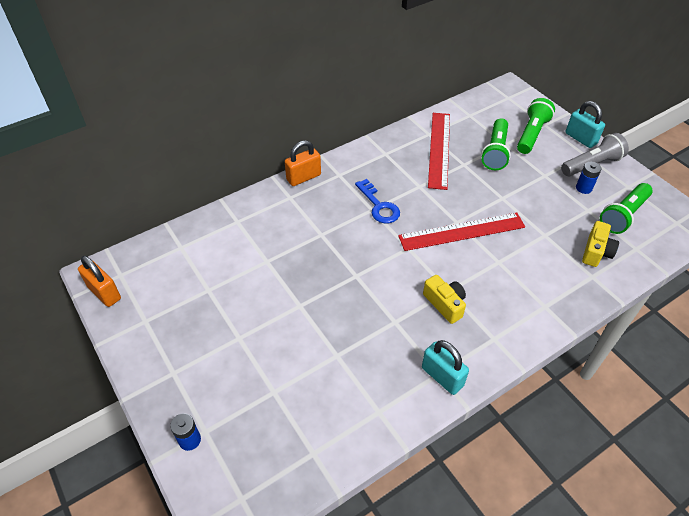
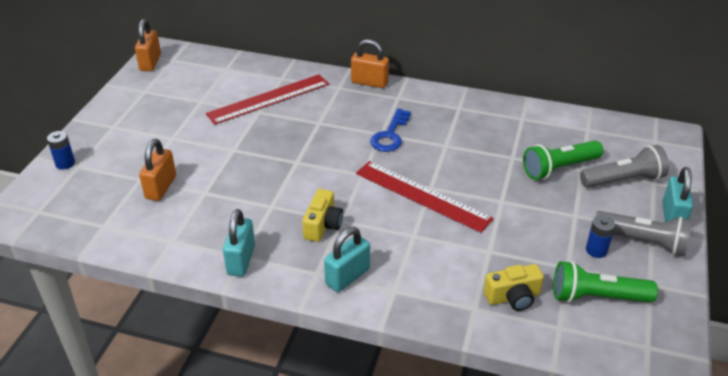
camera: 50 degrees right, 10 degrees down
(301, 382) = (161, 187): none -> orange padlock
(439, 149) = (510, 133): red ruler -> red ruler (268, 99)
(512, 323) = (347, 277): none -> turquoise padlock
(531, 134) = (623, 180): green flashlight -> grey flashlight

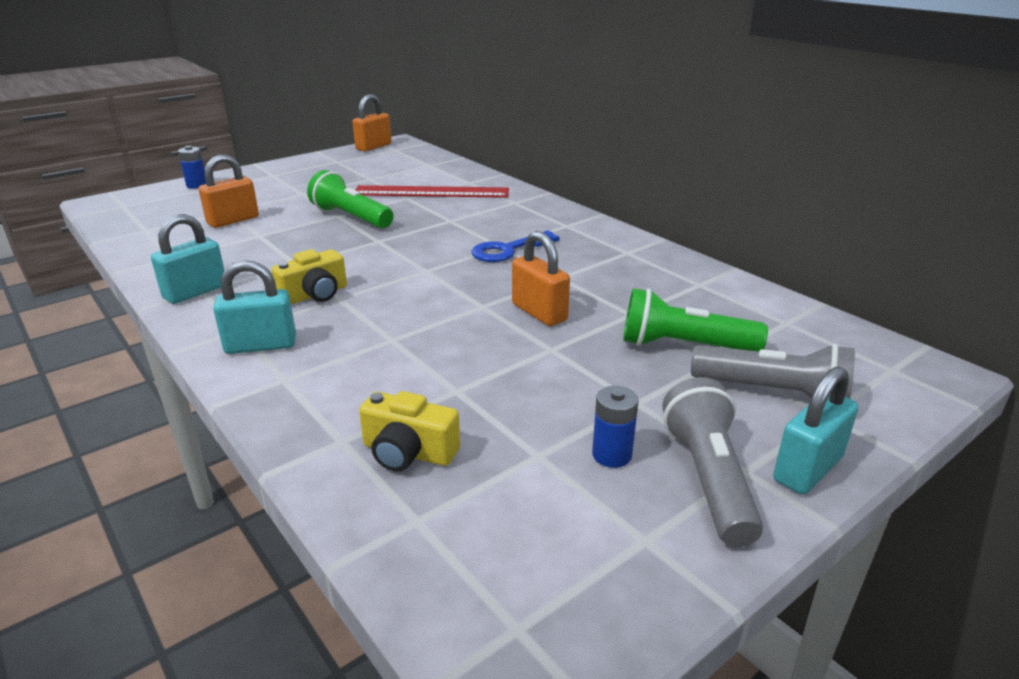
camera: 35 degrees right, 10 degrees down
(369, 82) = (553, 206): orange padlock -> orange padlock (539, 312)
(422, 196) = (460, 309): red ruler -> none
(597, 297) = (529, 512): green flashlight -> green flashlight (351, 217)
(643, 241) = (708, 478): grey flashlight -> grey flashlight turned 150 degrees counterclockwise

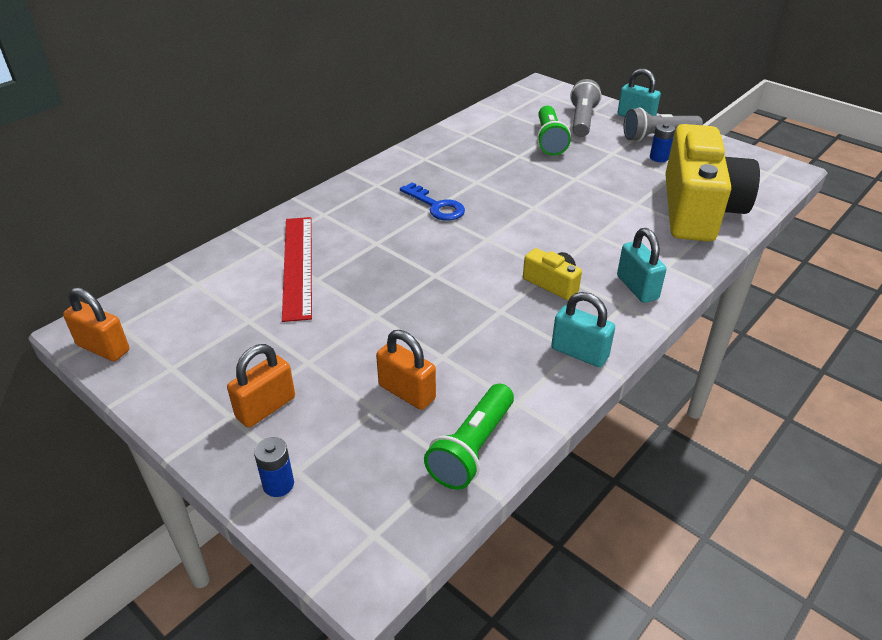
camera: 100 degrees left, 10 degrees up
(351, 217) = (381, 304): green flashlight -> green flashlight (472, 448)
(408, 452) = (698, 209): yellow camera -> yellow camera, size x2.42
(539, 312) = (533, 185): orange padlock -> orange padlock (266, 407)

